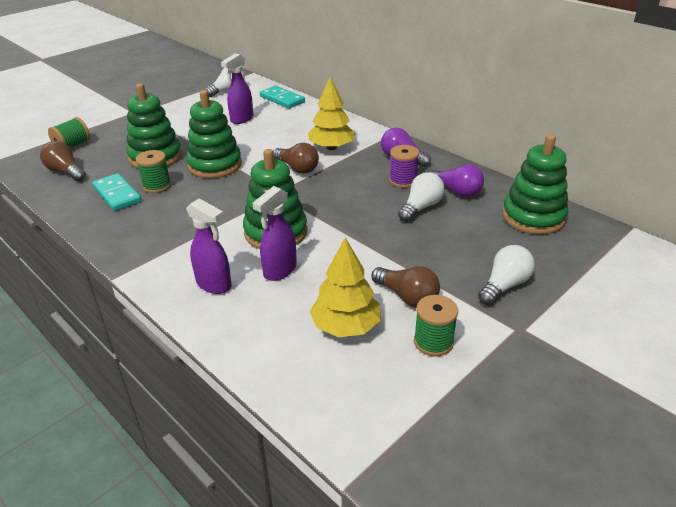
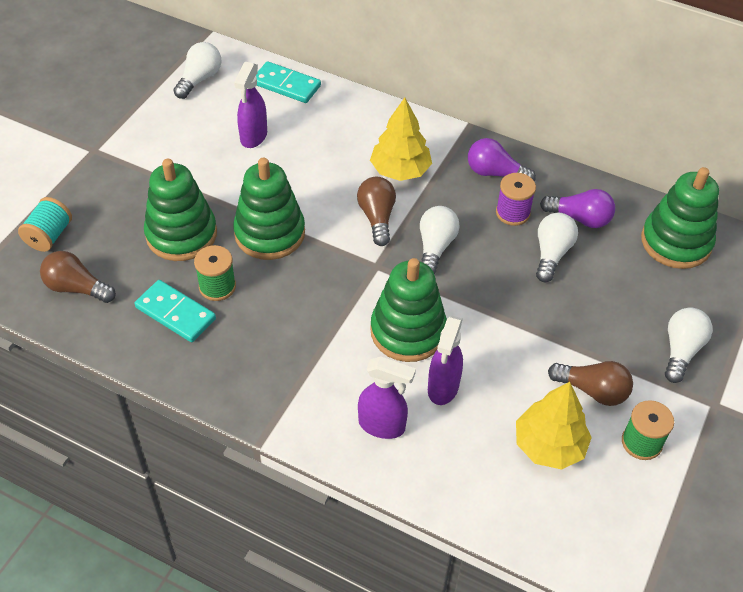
camera: 20 degrees left, 15 degrees up
(72, 145) = (49, 236): green spool -> turquoise spool
(297, 168) = (377, 218): brown light bulb -> brown light bulb turned 120 degrees counterclockwise
(329, 190) = (435, 247): none -> white light bulb

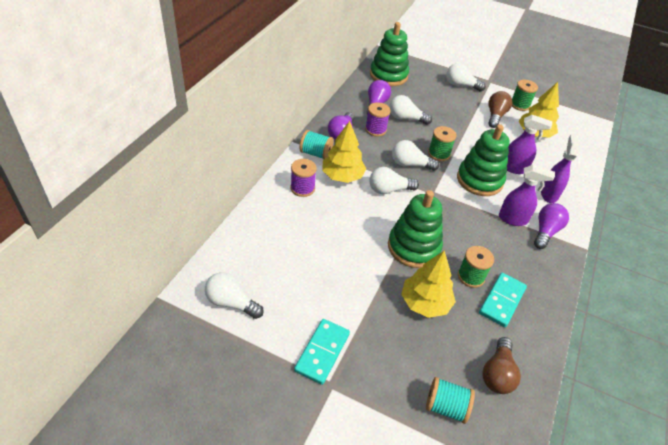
camera: 95 degrees left, 5 degrees down
(181, 234) = (425, 303): green stacking toy -> yellow tree
(253, 137) = (310, 259): purple spray bottle -> purple spray bottle (513, 219)
(286, 85) = (245, 239): turquoise domino -> turquoise domino (322, 352)
(297, 397) = (545, 231): none -> purple light bulb
(373, 131) = (302, 188): none -> purple spool
(377, 218) = (389, 190): brown light bulb -> white light bulb
(444, 145) = (315, 153): none -> turquoise spool
(465, 286) = (439, 154): none -> green spool

